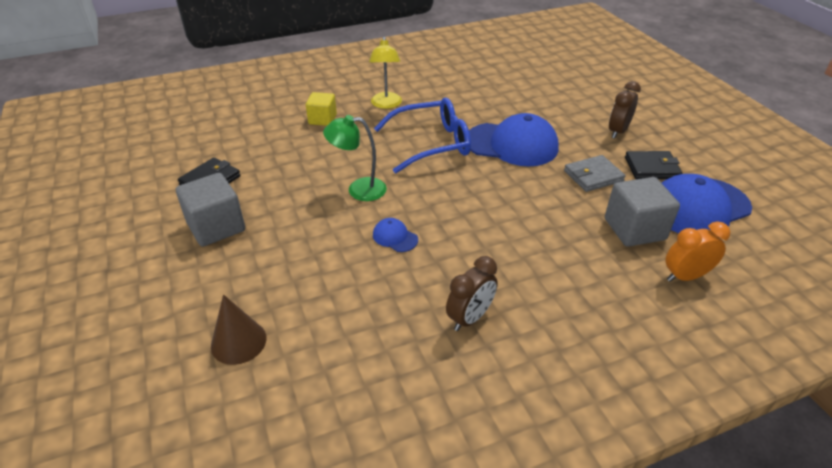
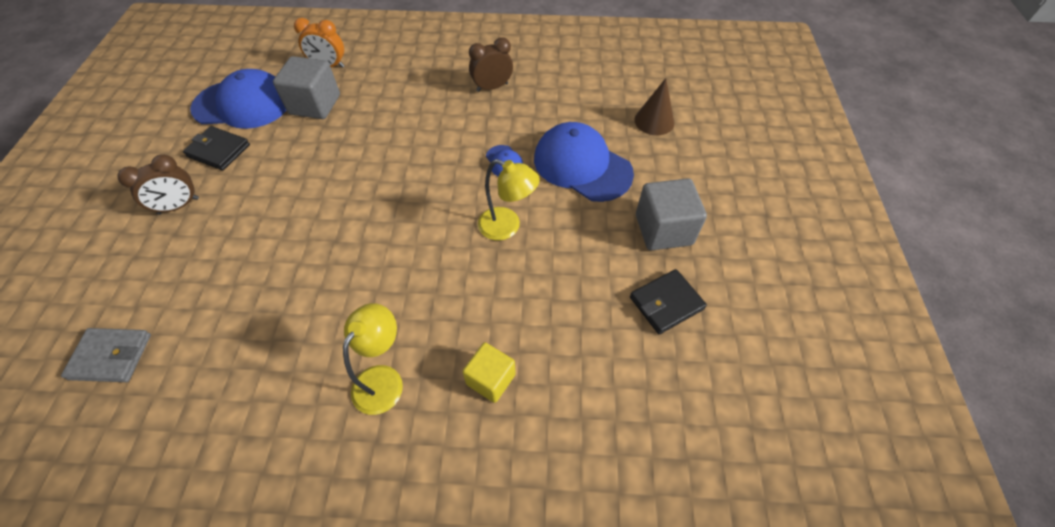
camera: 155 degrees left, 15 degrees up
(358, 189) = (507, 227): green lamp -> yellow lamp
(431, 144) = (387, 267): blue glasses -> none
(512, 144) = (304, 231): blue cap -> blue cap (582, 166)
(593, 176) = (279, 161): grey wallet -> grey wallet (111, 356)

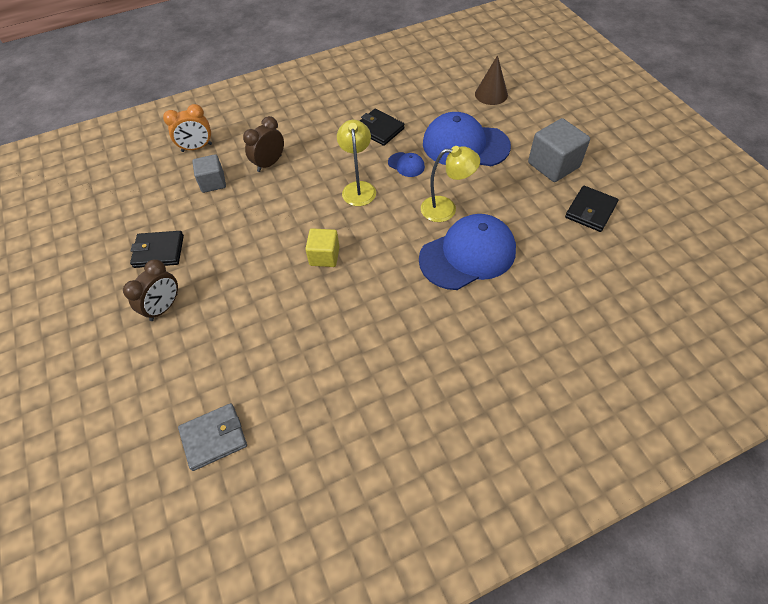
camera: 25 degrees left, 0 degrees up
(243, 104) = (145, 207): blue cap -> blue cap (468, 254)
(315, 104) = (213, 182): grey cube -> grey cube, size x0.64
(383, 379) = (443, 346): yellow lamp -> yellow lamp (358, 188)
(491, 379) = (516, 310): yellow cube -> yellow cube (324, 256)
(492, 87) = (351, 114): brown clock -> brown clock (269, 163)
(507, 113) = (379, 129): none -> black wallet

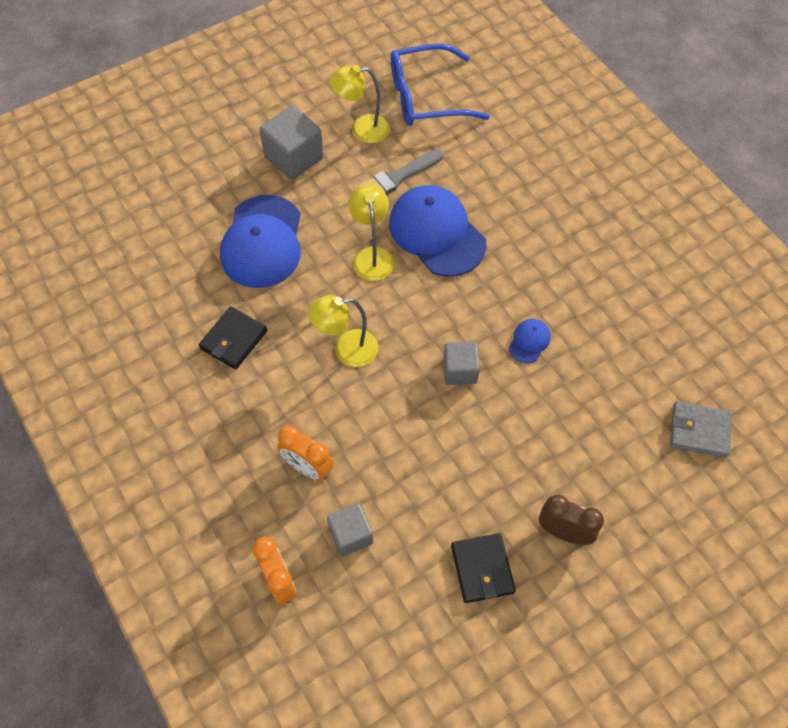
camera: 100 degrees left, 5 degrees up
(214, 437) = (699, 431): grey wallet -> grey wallet turned 45 degrees counterclockwise
(269, 163) = (308, 467): brown clock -> orange clock
(324, 256) = (460, 370): yellow cube -> grey cube
(406, 165) = (301, 302): blue cap -> blue cap (529, 341)
(491, 94) = (161, 217): brown cone -> none
(533, 232) = (397, 178): none -> grey brush
(590, 211) = (362, 129): black wallet -> yellow lamp
(641, 263) = (426, 97): none -> blue glasses

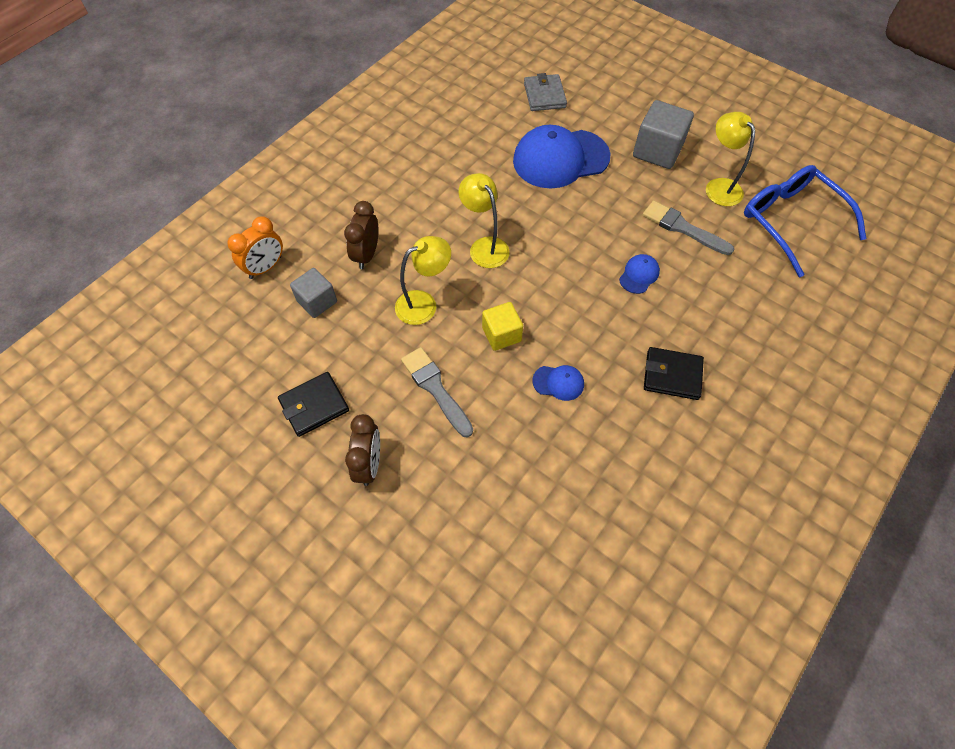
camera: 70 degrees right, 0 degrees up
(234, 340) = (460, 172): black wallet -> black wallet (672, 375)
(308, 467) = (366, 255): orange clock -> brown clock
(372, 256) = (587, 235): yellow lamp -> yellow lamp (424, 303)
(436, 233) = (639, 275): blue cap -> blue cap, size x0.43
(460, 370) = (501, 334): grey cube -> yellow cube
(500, 448) = (435, 388): none -> grey brush
(699, 431) = (525, 569): grey wallet -> grey wallet (544, 95)

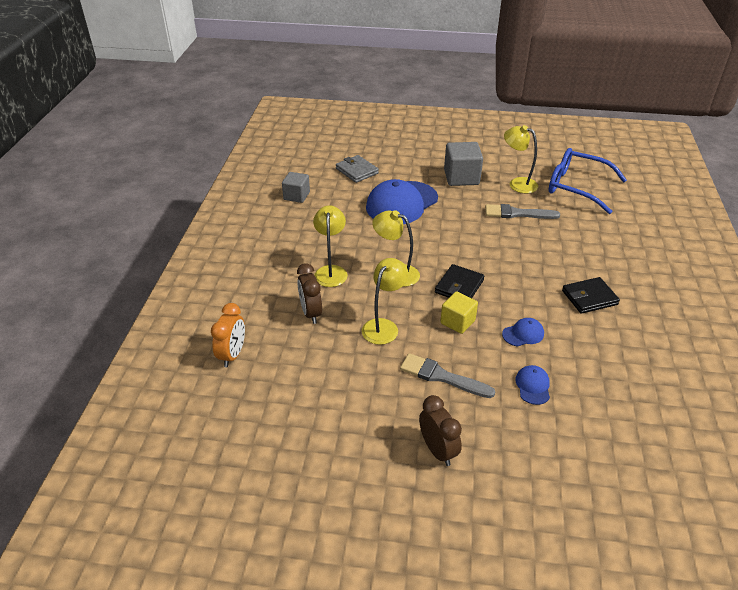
camera: 30 degrees left, 20 degrees down
(314, 406) = (358, 432): black wallet -> black wallet (459, 286)
(317, 301) = (297, 360): grey cube -> grey cube (296, 196)
(421, 214) = (331, 271): none -> yellow lamp
(639, 275) = (515, 250): blue cap -> blue cap (533, 386)

